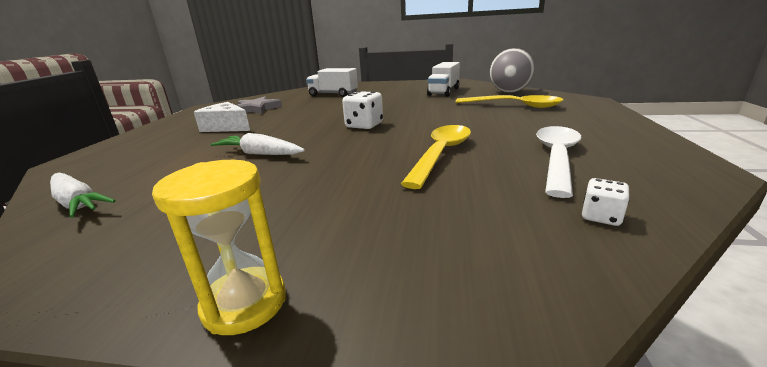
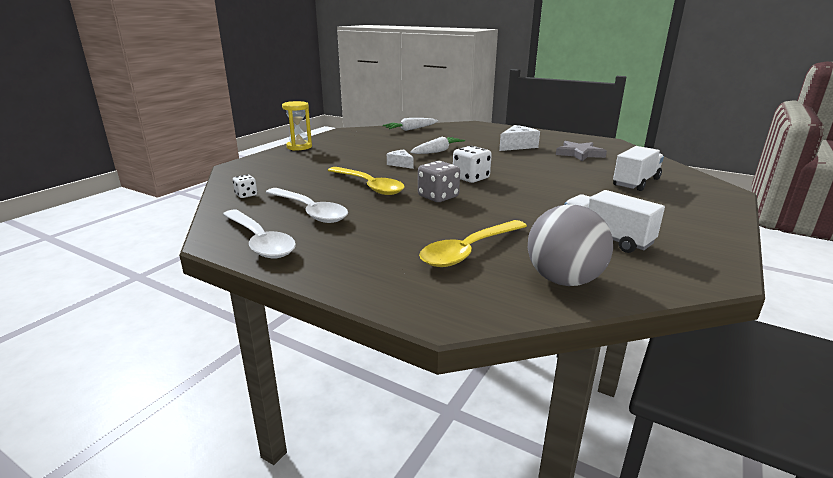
camera: 110 degrees right, 0 degrees up
(336, 159) = (400, 164): none -> white cheese
(431, 126) = (438, 197): none -> grey dice
(654, 155) = (260, 241): none -> white spoon

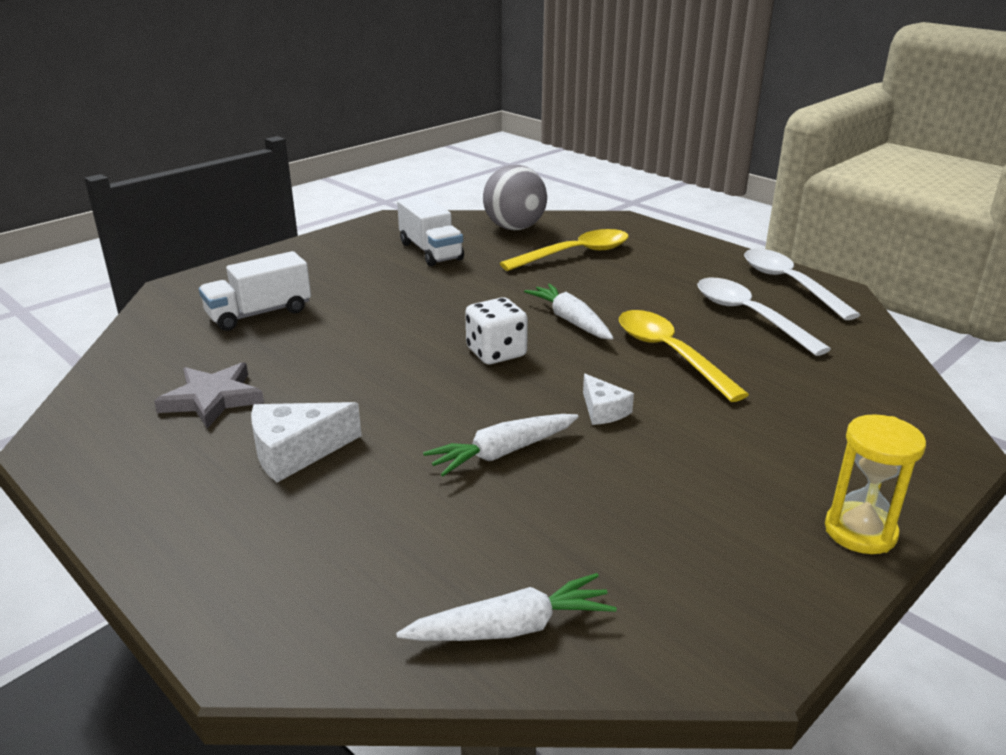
camera: 165 degrees left, 5 degrees up
(246, 195) = (861, 357): white dice -> none
(438, 197) = (570, 321): grey dice -> white carrot

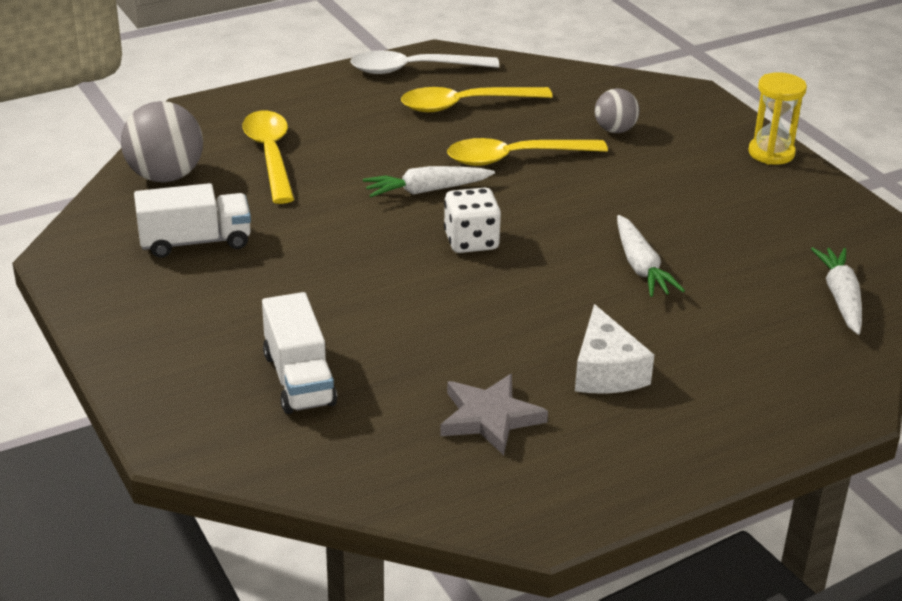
camera: 75 degrees left, 5 degrees up
(603, 410) = (594, 209): white cheese -> none
(749, 316) = (465, 105): white spoon -> yellow spoon
(790, 404) = (615, 130): none -> grey ball

